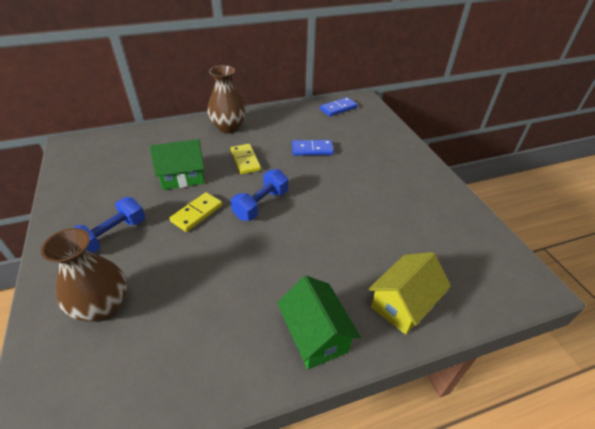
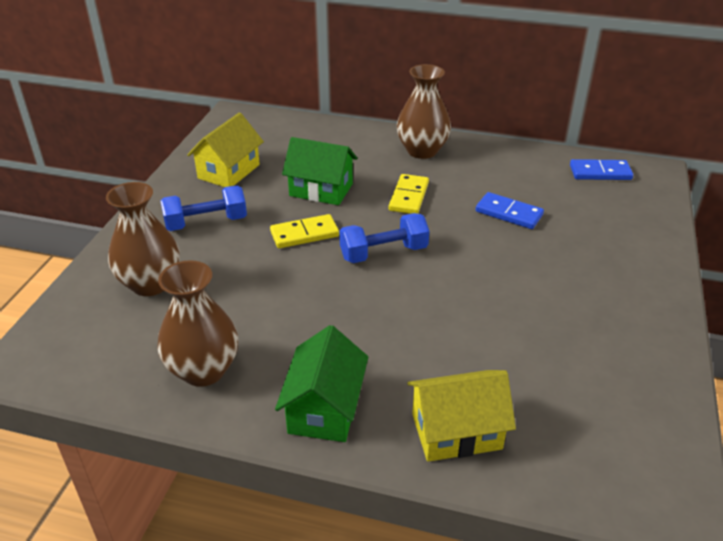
camera: 35 degrees right, 5 degrees down
(100, 188) = (229, 171): none -> yellow house
(206, 356) = (203, 370): none -> brown vase

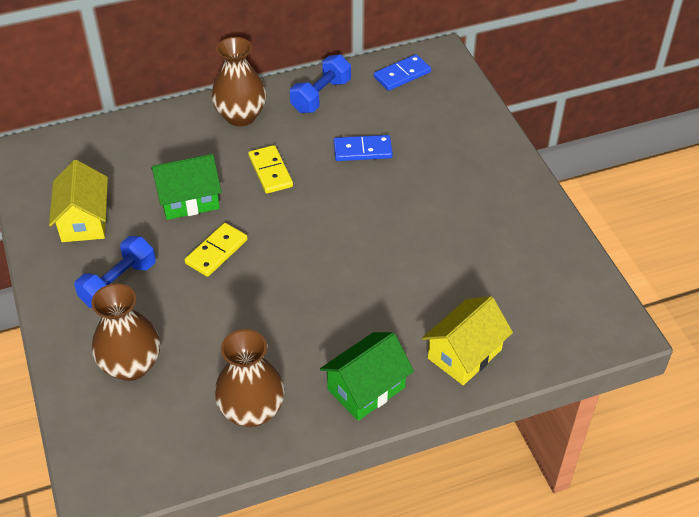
camera: 35 degrees left, 10 degrees up
(324, 408) = (366, 388): green house -> green house turned 75 degrees clockwise
(383, 253) = (297, 237): blue dumbbell -> blue dumbbell (321, 96)

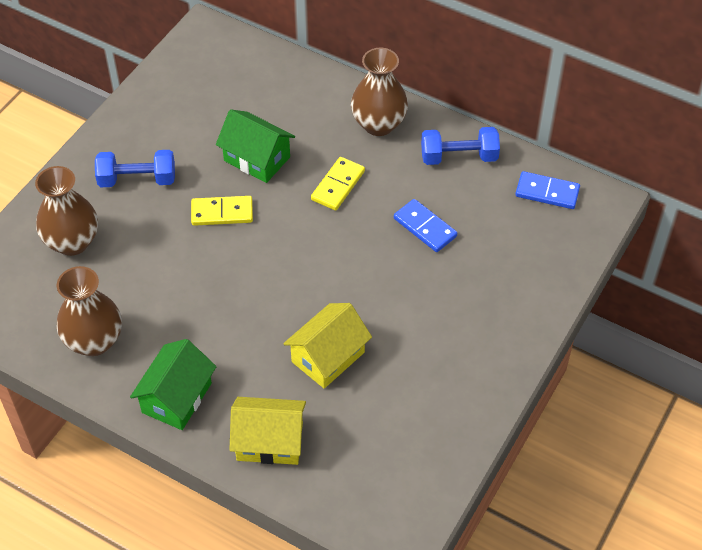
camera: 50 degrees right, 5 degrees up
(84, 220) = (176, 115): yellow house -> yellow house (328, 357)
(366, 388) = (177, 398): green house -> green house turned 75 degrees counterclockwise

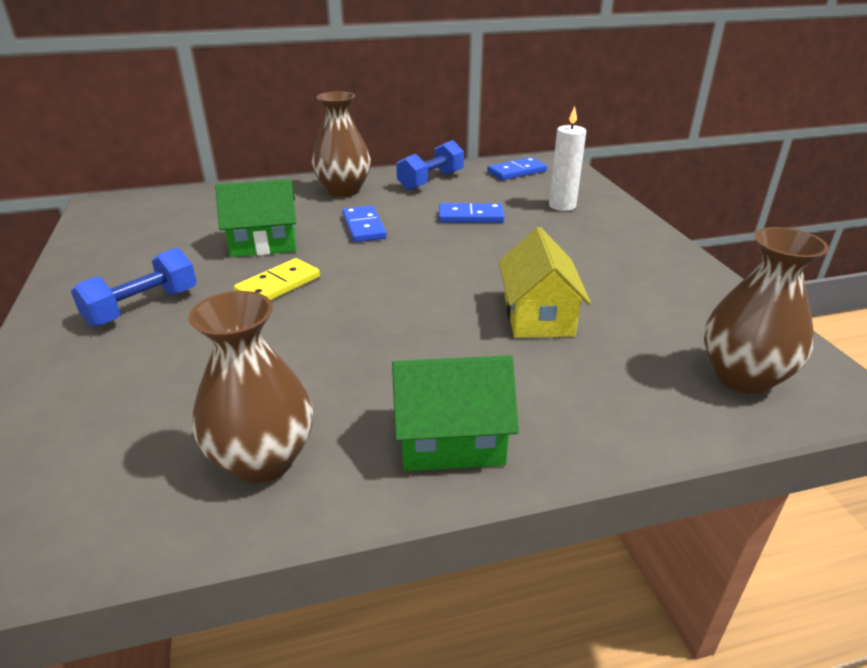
camera: 45 degrees left, 20 degrees down
(72, 242) = (109, 391): brown vase -> brown vase (743, 377)
(177, 398) = (451, 440): green house -> green house turned 75 degrees counterclockwise
(269, 441) = (605, 406): yellow house -> none
(338, 185) = (363, 227): yellow domino -> blue domino
(511, 265) = (562, 206): none -> white candle

